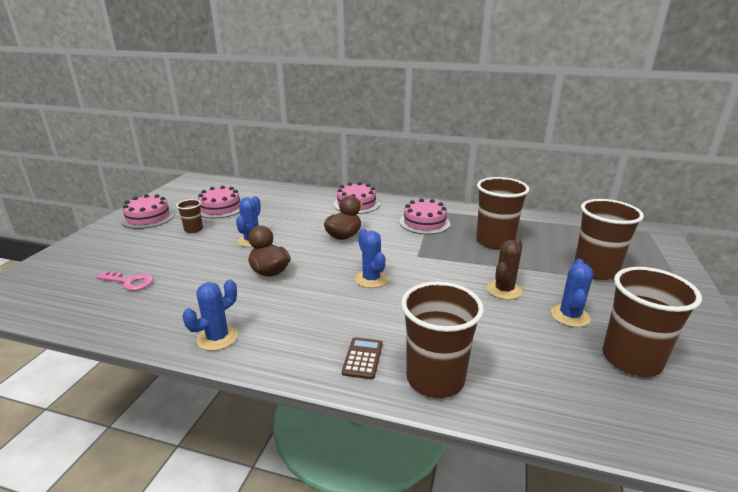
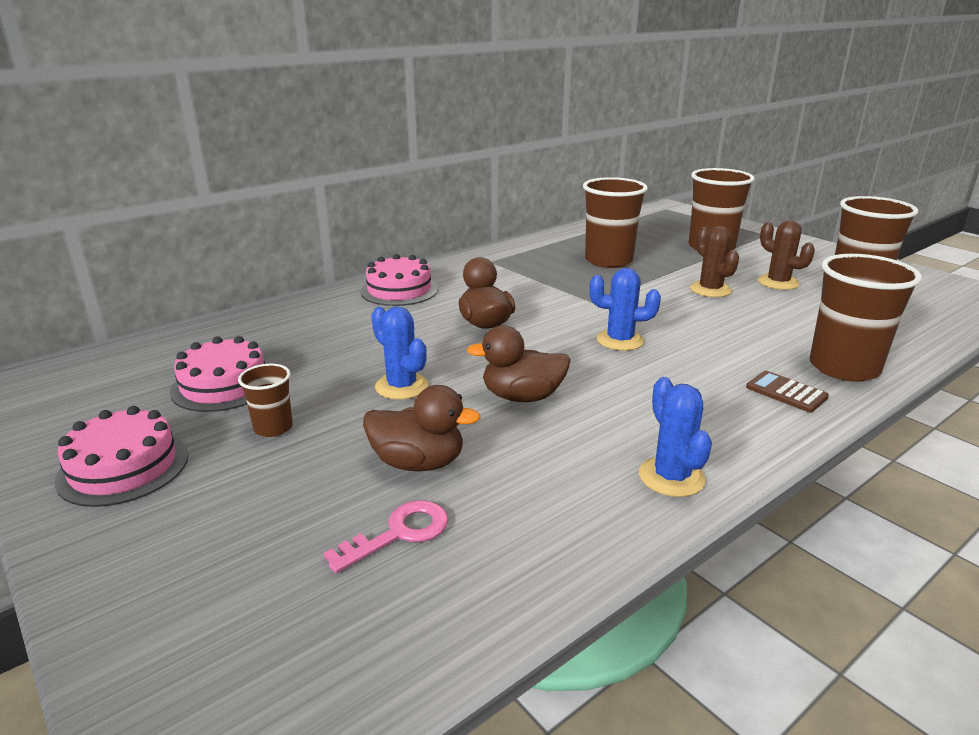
camera: 55 degrees left, 0 degrees up
(186, 267) = (418, 463): none -> brown duck
(424, 222) = (516, 274): pink cake -> none
(570, 316) = (778, 282): blue cactus -> brown cactus

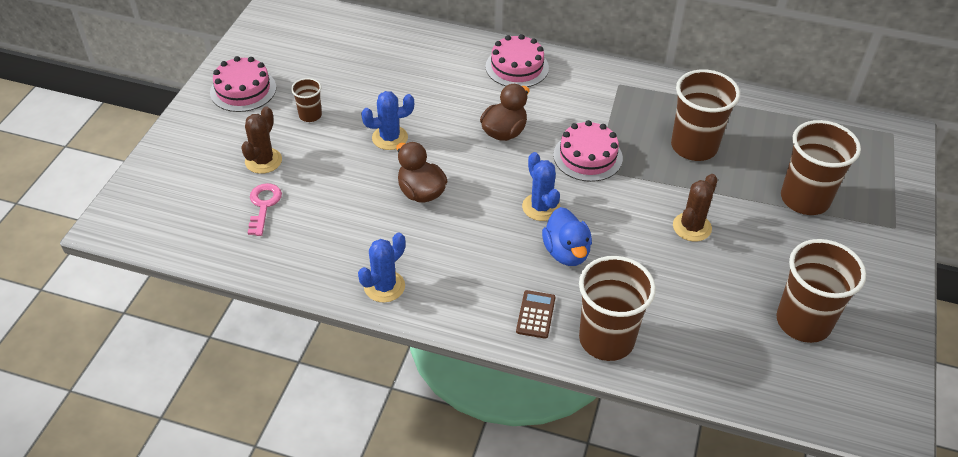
camera: 55 degrees right, 20 degrees up
(224, 385) = (333, 72): pink cake -> pink cake (587, 156)
(399, 533) = (263, 205): pink key -> pink key turned 105 degrees counterclockwise
(401, 386) = (390, 138): blue cactus -> blue cactus turned 60 degrees clockwise
(418, 463) = (321, 183): brown duck -> none
(700, 349) = (566, 252): none -> blue duck
(778, 282) = (756, 266): brown cactus -> brown cactus (263, 161)

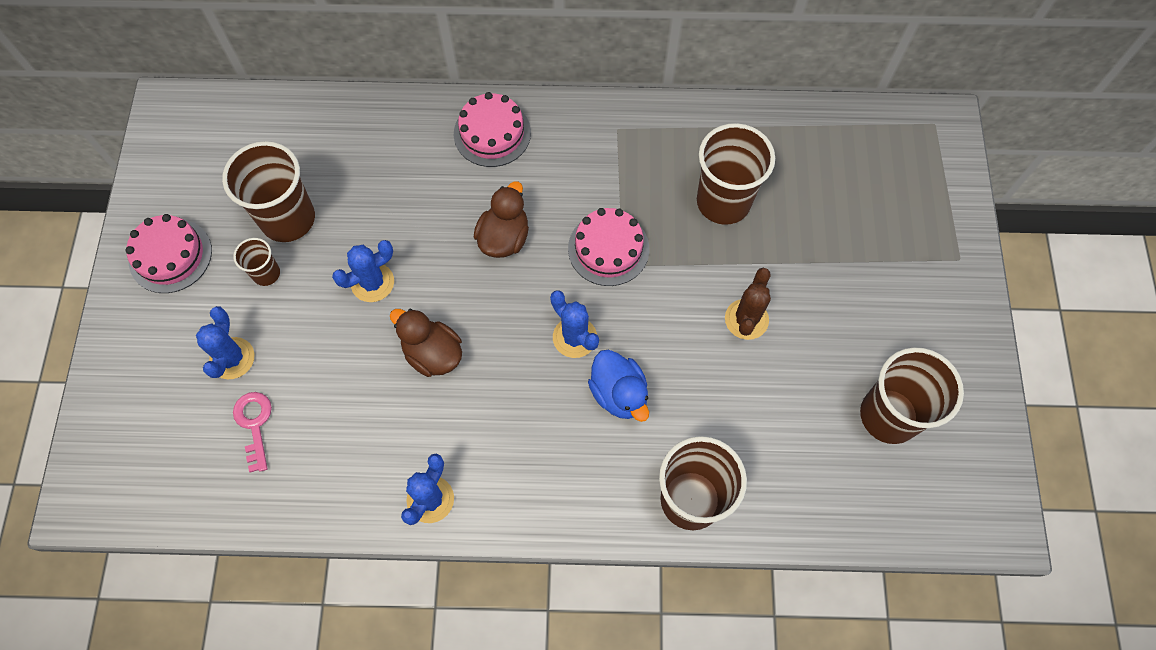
camera: 15 degrees left, 20 degrees up
(263, 161) = (232, 358): brown cactus -> blue cactus
(535, 314) = (607, 489): brown calculator -> none
(804, 199) = (858, 245): brown cup -> brown cup (288, 219)

